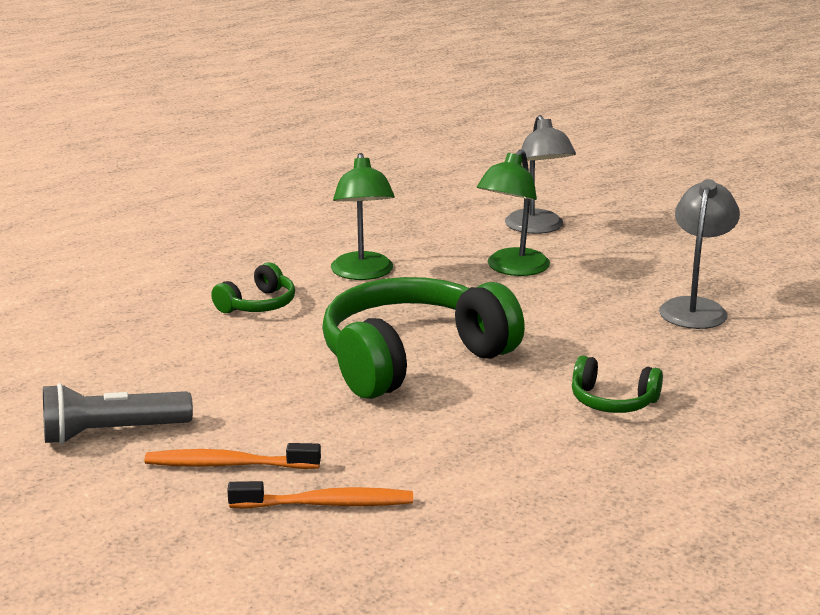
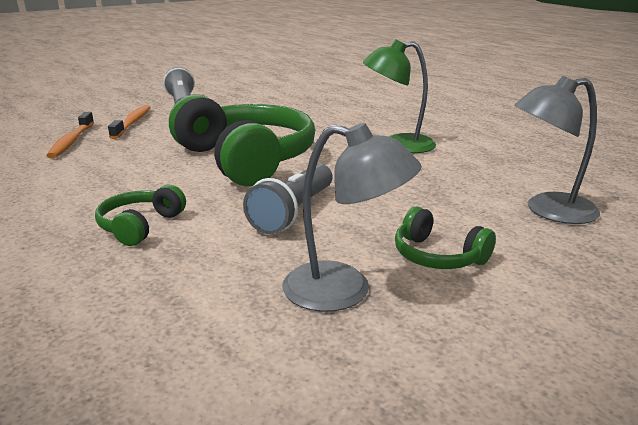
camera: 90 degrees right, 0 degrees up
(258, 304) = (337, 121): green headphones -> green headphones (438, 256)
(512, 269) = (428, 195): green lamp -> none
(563, 328) = (293, 212): none -> grey flashlight

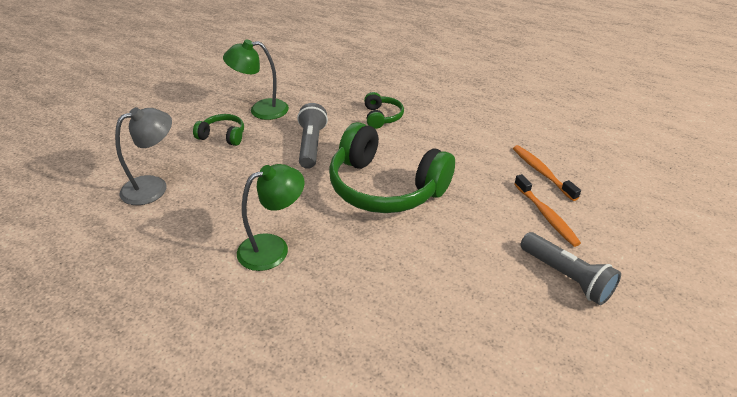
camera: 155 degrees right, 15 degrees up
(344, 291) = (261, 110): grey lamp -> green lamp

